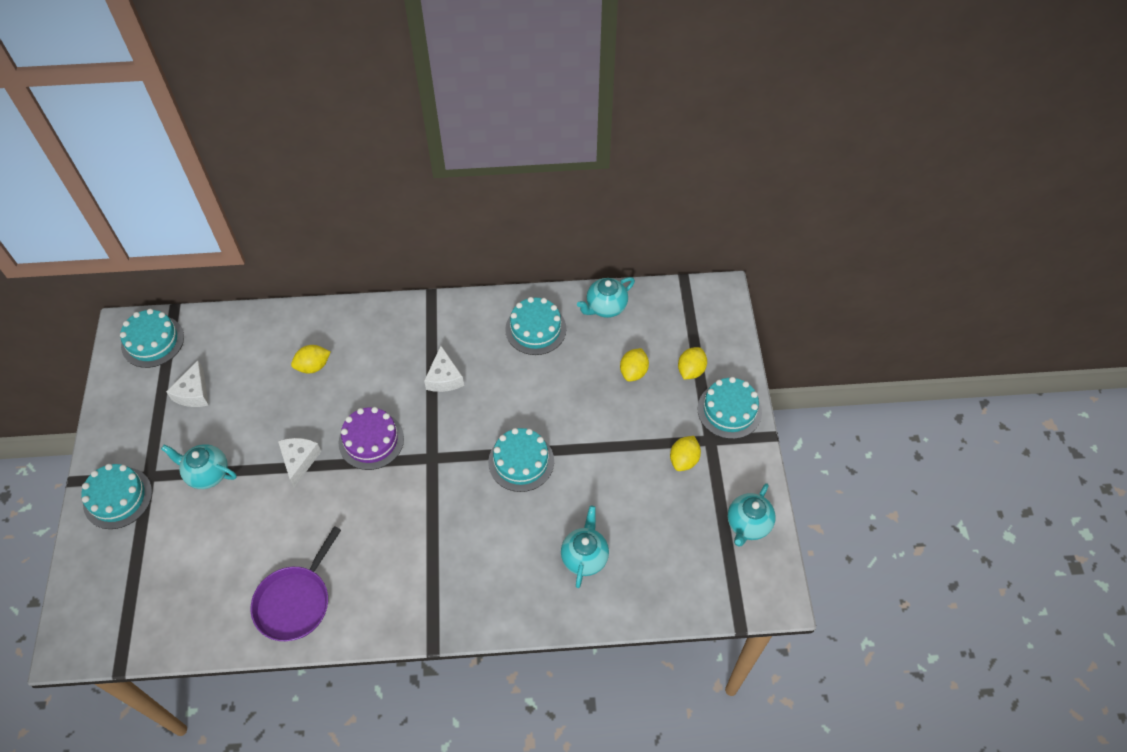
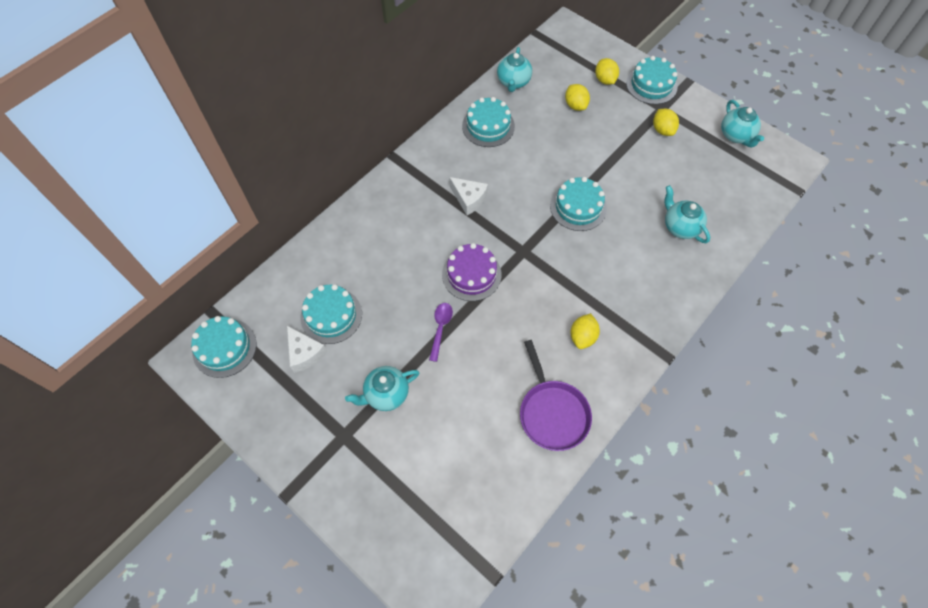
camera: 45 degrees left, 5 degrees up
(117, 498) = (339, 471): turquoise cake -> turquoise cake (331, 315)
(299, 461) = (440, 328): white cheese -> purple spoon
(313, 366) = (371, 263): yellow lemon -> yellow lemon (582, 337)

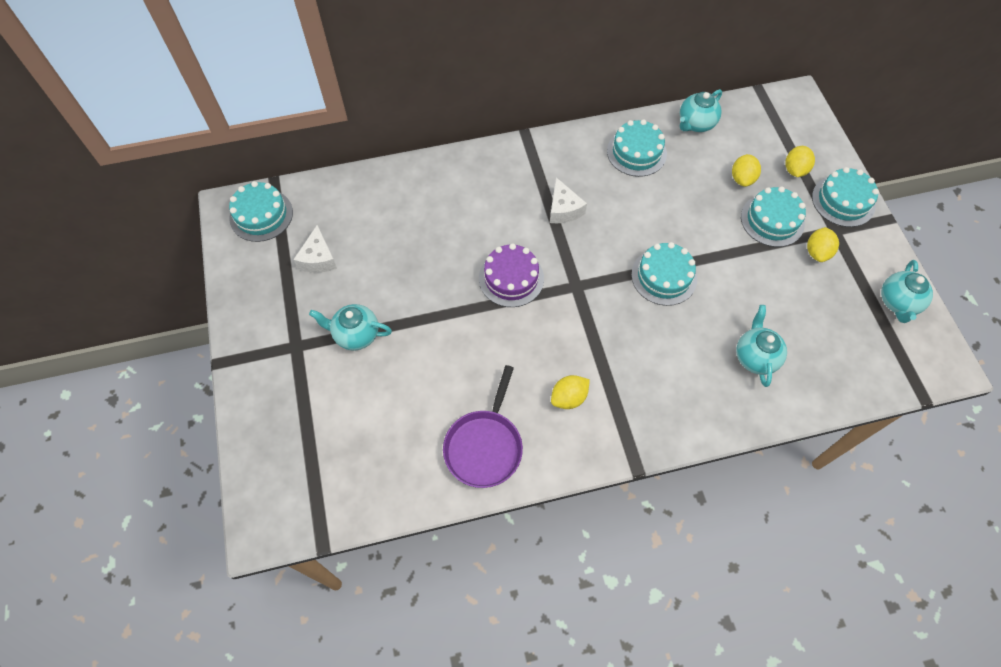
camera: 35 degrees right, 0 degrees up
(331, 315) = (363, 240): turquoise cake -> turquoise cake (772, 220)
(440, 328) = (445, 308): purple spoon -> none

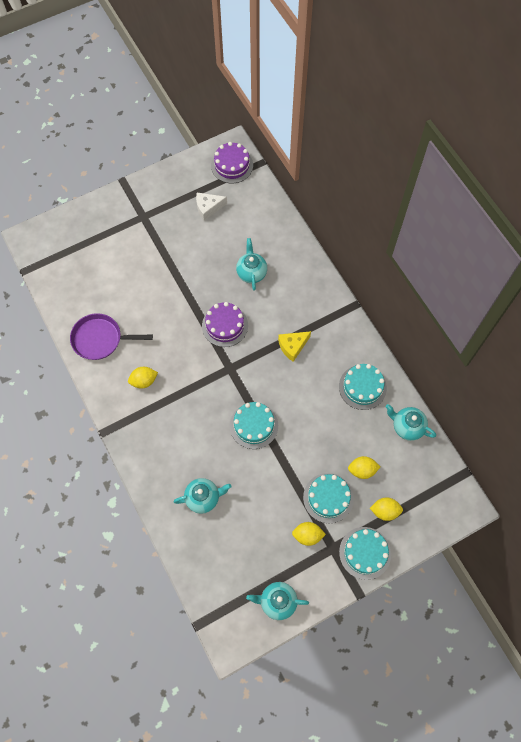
camera: 75 degrees right, 5 degrees up
(261, 215) = (232, 165): turquoise cake -> purple cake
(356, 335) = (159, 246): turquoise teapot -> turquoise teapot (251, 273)
(563, 209) = (292, 346): white cheese -> yellow cheese
(569, 398) = (144, 381): yellow lemon -> yellow lemon turned 60 degrees counterclockwise

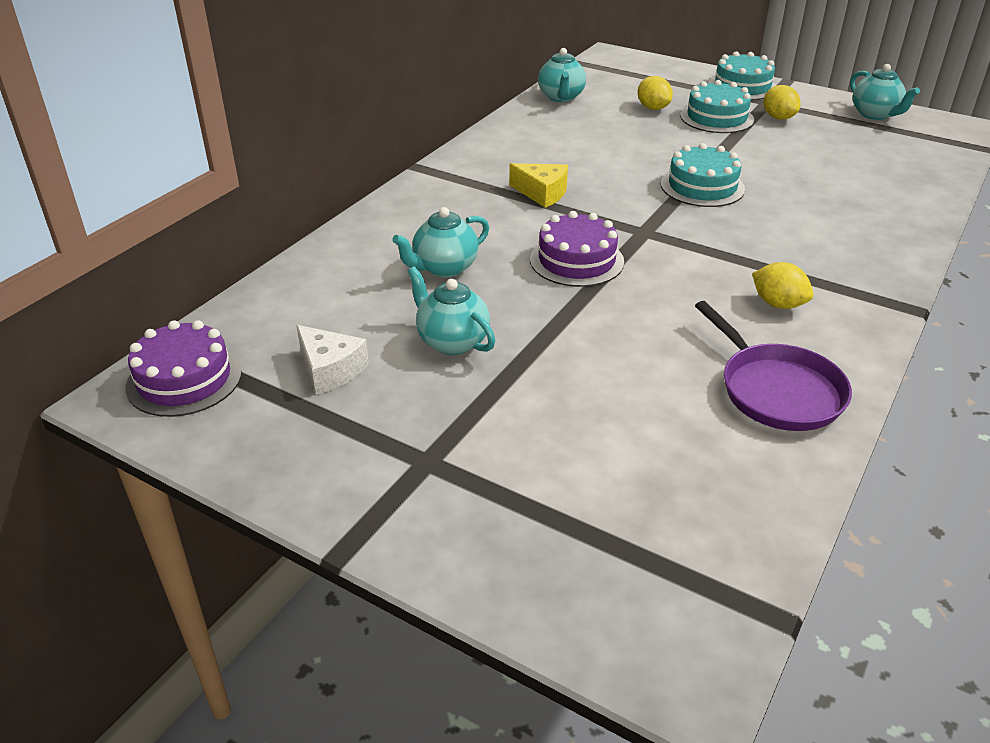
camera: 120 degrees left, 30 degrees down
(203, 498) = (854, 191): turquoise teapot -> turquoise teapot (452, 341)
(362, 387) = (542, 132): turquoise cake -> none
(385, 511) = (680, 87): yellow lemon -> none

